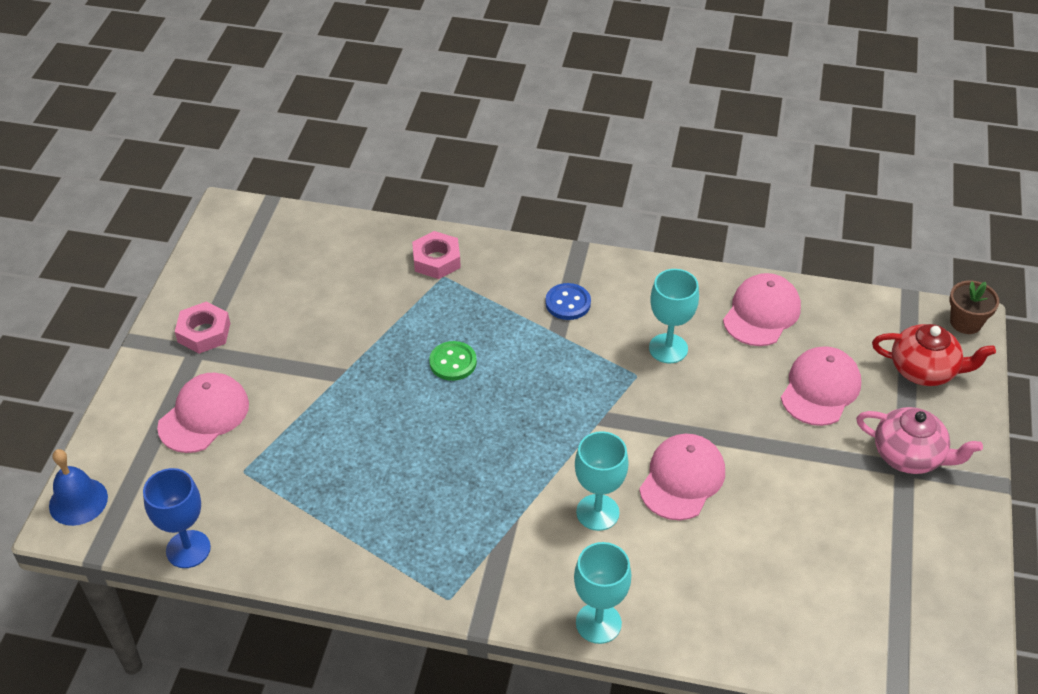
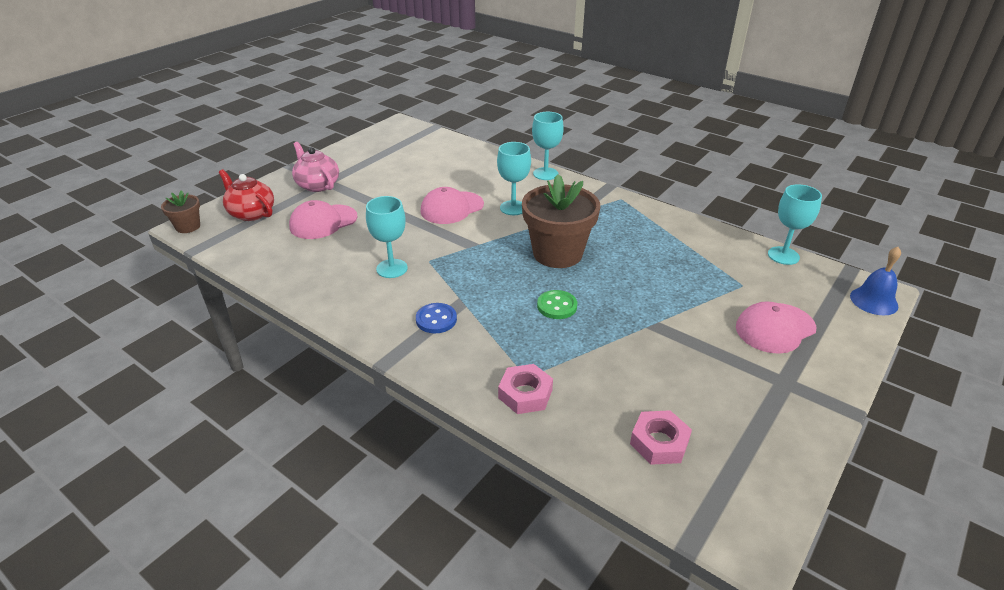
camera: 155 degrees left, 10 degrees down
(188, 549) = (783, 255): blue goblet -> turquoise goblet
(204, 332) = (778, 396): pink nut -> pink nut (659, 442)
(490, 443) = (557, 253): none -> brown flower pot
(761, 313) = (304, 269): pink cap -> none

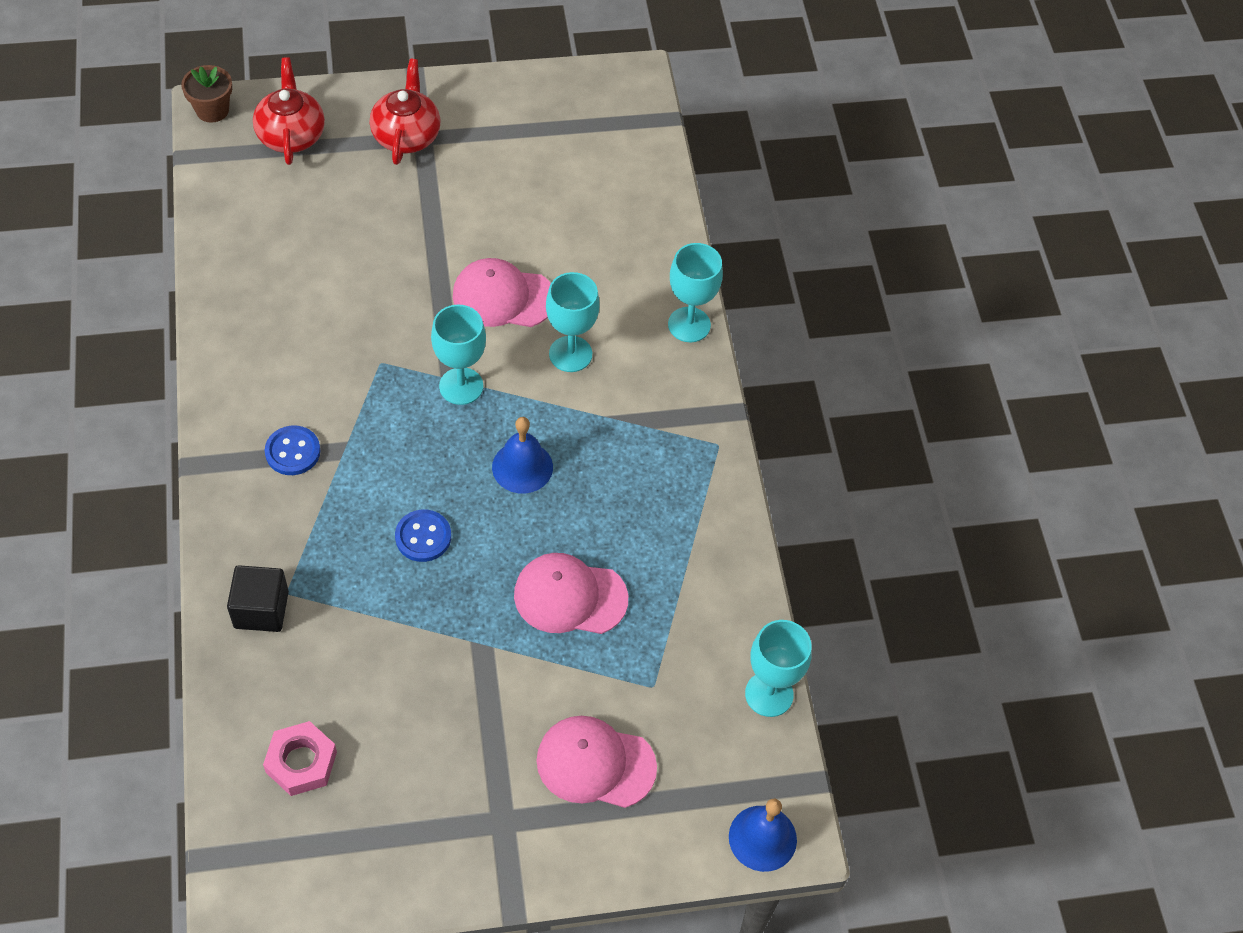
camera: 40 degrees right, 20 degrees up
(317, 185) = (406, 135): pink teapot -> red teapot
(323, 222) = (345, 210): pink cap -> pink cap (570, 596)
(392, 268) = (332, 344): turquoise goblet -> turquoise goblet (461, 386)
(525, 394) = (261, 609): pink nut -> black cube
(557, 253) = (522, 467): brown flower pot -> blue bell
(557, 306) = (423, 537): green button -> blue button

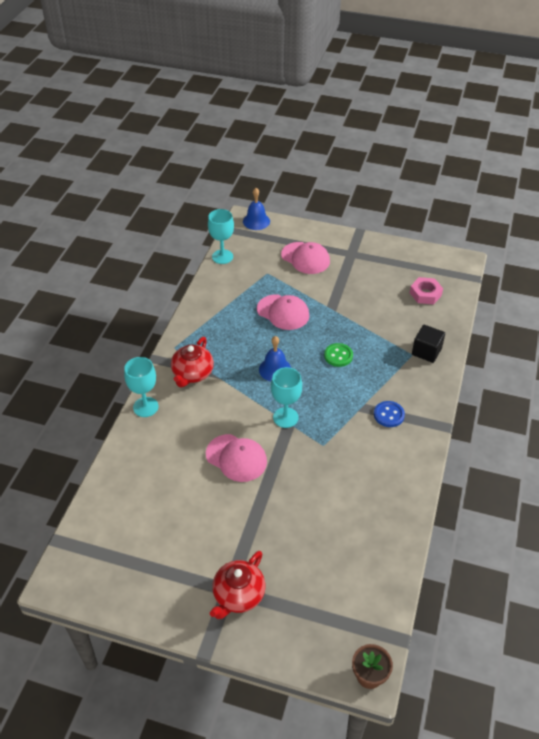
camera: 150 degrees left, 10 degrees down
(291, 135) = (318, 628): red teapot -> red teapot (192, 374)
(423, 537) = (338, 356): blue button -> green button
(570, 354) = (218, 414): turquoise goblet -> none

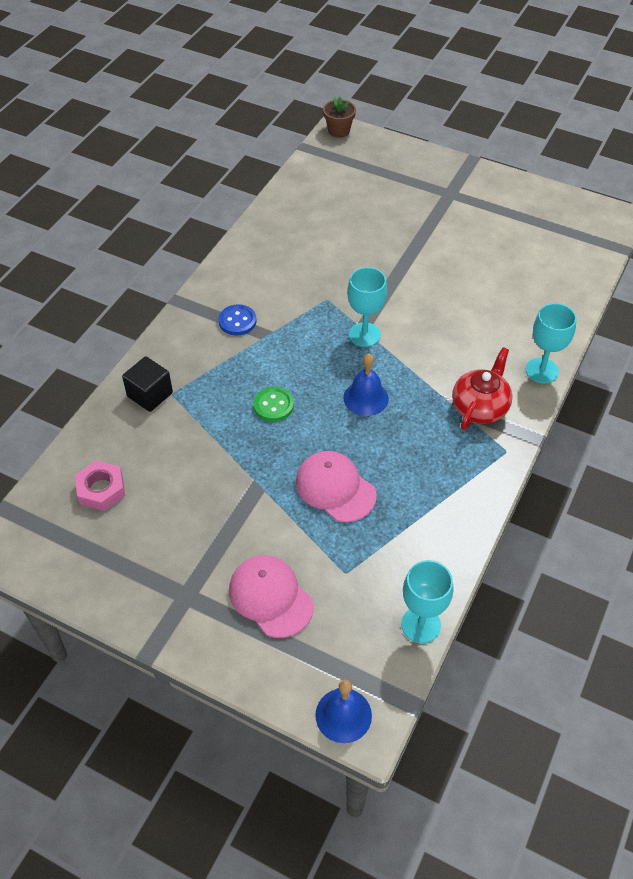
camera: 170 degrees left, 5 degrees up
(236, 458) = (430, 298): pink cap -> none
(238, 595) = (441, 188): red teapot -> none

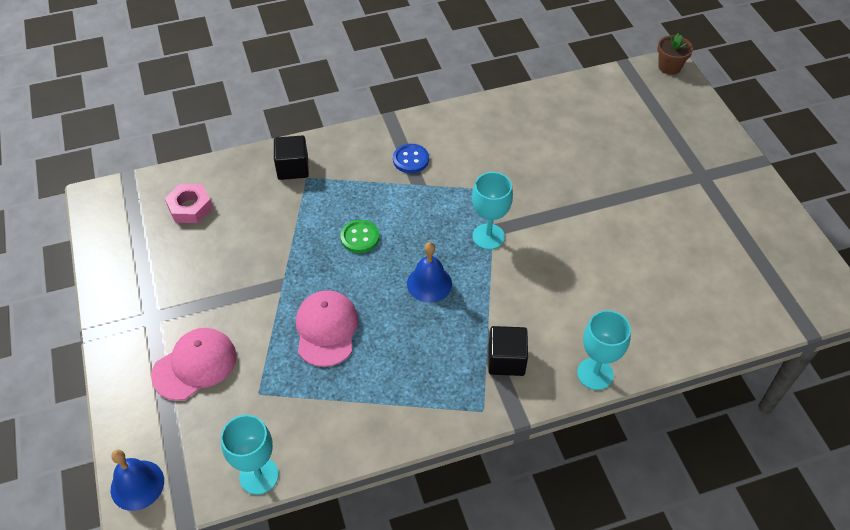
camera: 45 degrees right, 0 degrees up
(270, 597) = (195, 365): pink cap -> pink cap turned 45 degrees clockwise
(480, 407) = (506, 360): red teapot -> black cube

